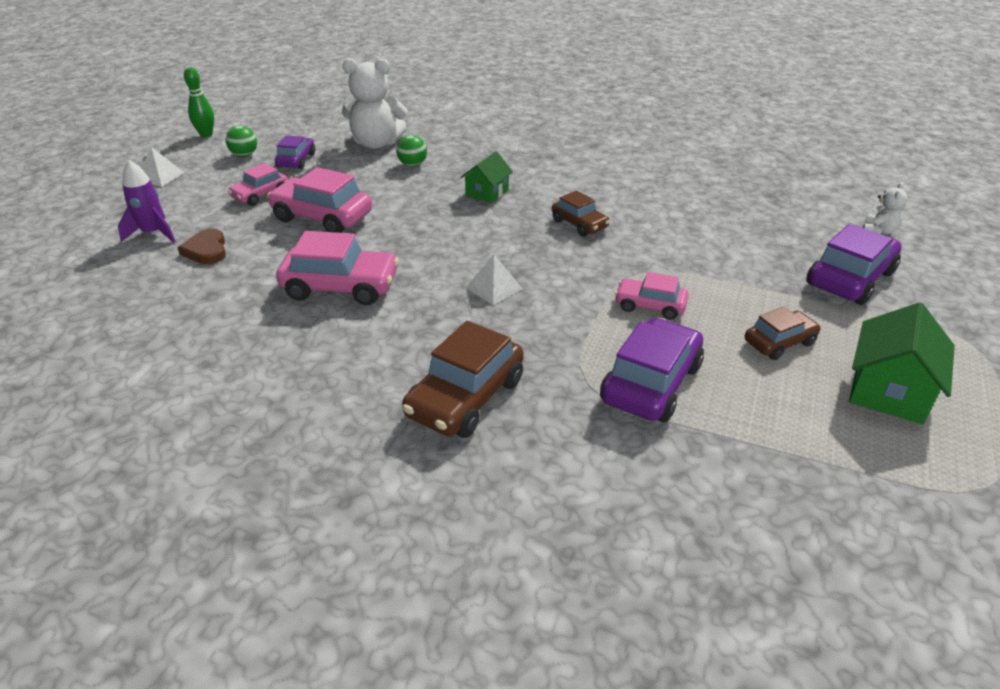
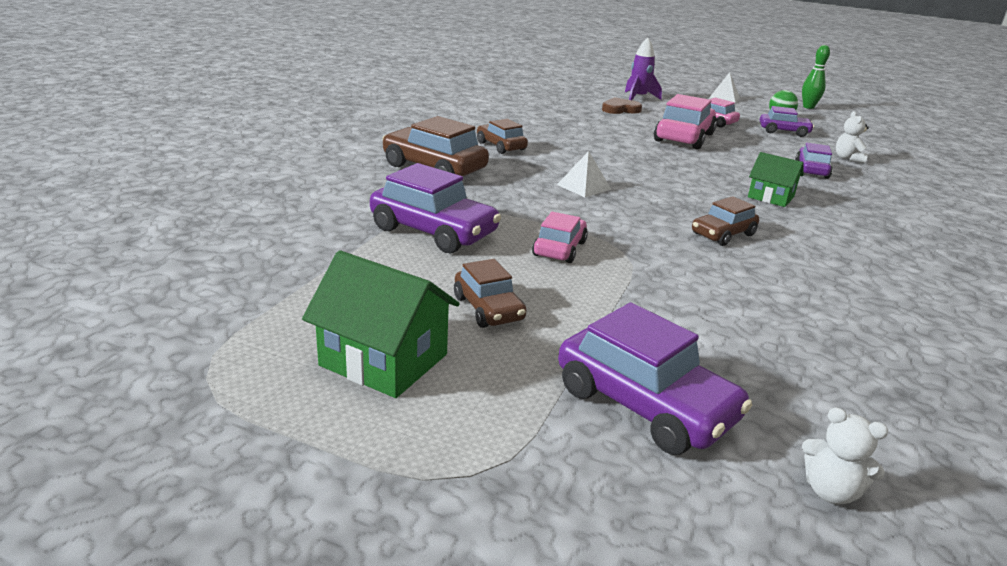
camera: 90 degrees right, 10 degrees down
(340, 287) = (577, 140): pink car -> none
(371, 346) = (501, 146): none -> brown car
(376, 143) = (848, 158): white teddy bear -> white teddy bear, size x0.48
(412, 165) = (811, 170): green ball -> purple car

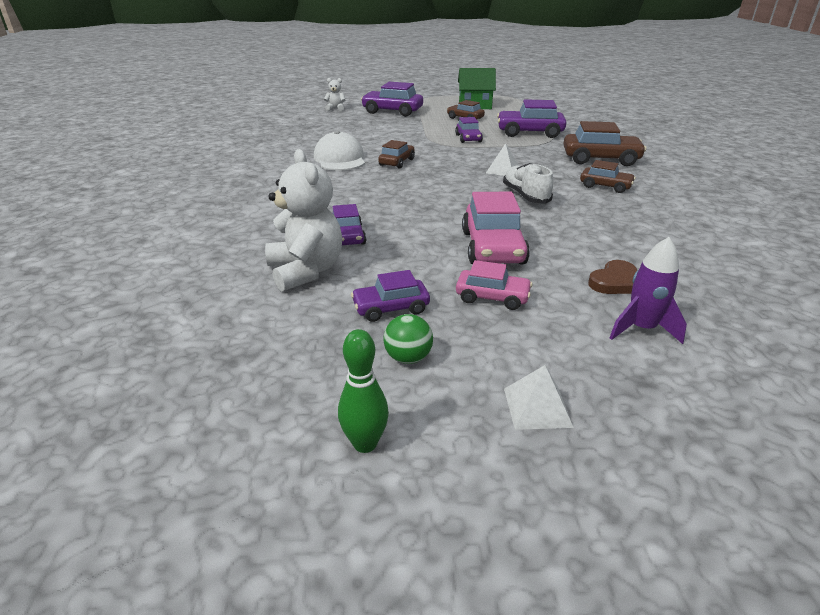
camera: 155 degrees right, 5 degrees up
(559, 249) = (468, 138): pink car -> purple car
(601, 158) = (525, 196): none -> white shoe
(771, 197) = (377, 195): green house -> none
(818, 264) = (340, 159): none -> white cap
(848, 158) = (306, 271): white teddy bear -> white teddy bear, size x2.07

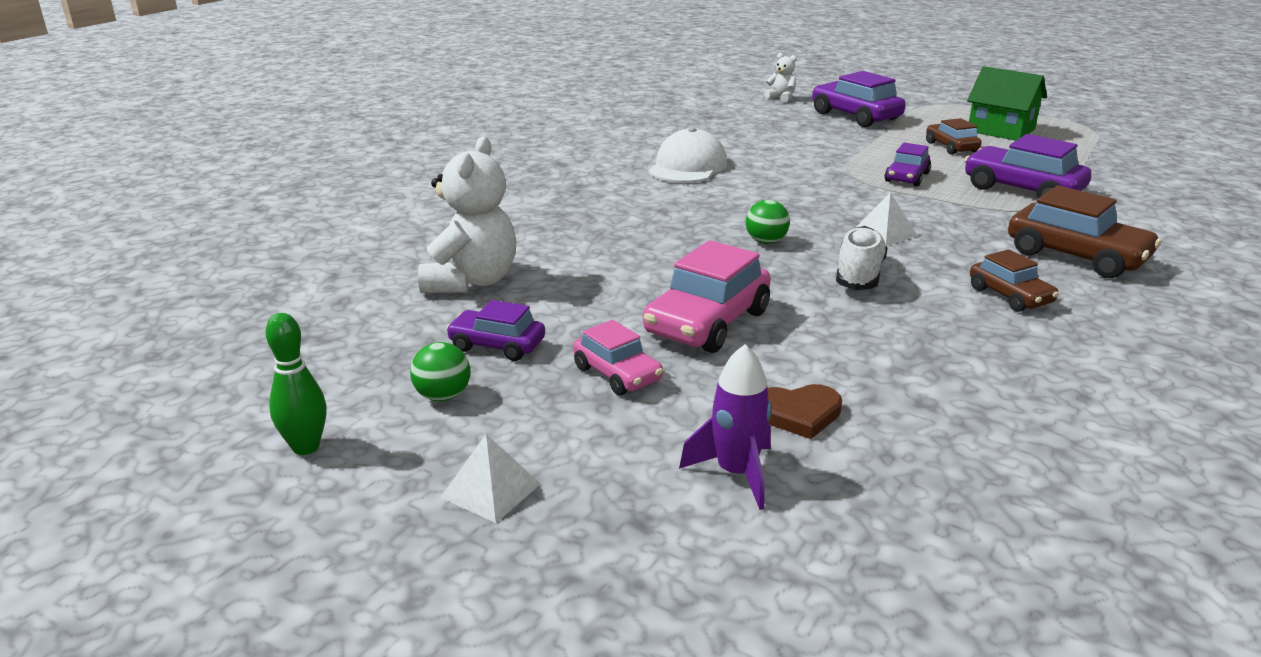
camera: 35 degrees right, 5 degrees down
(347, 237) = (562, 259): purple car -> none
(397, 162) = (753, 187): brown car -> none
(451, 191) = (766, 242): none -> green ball

